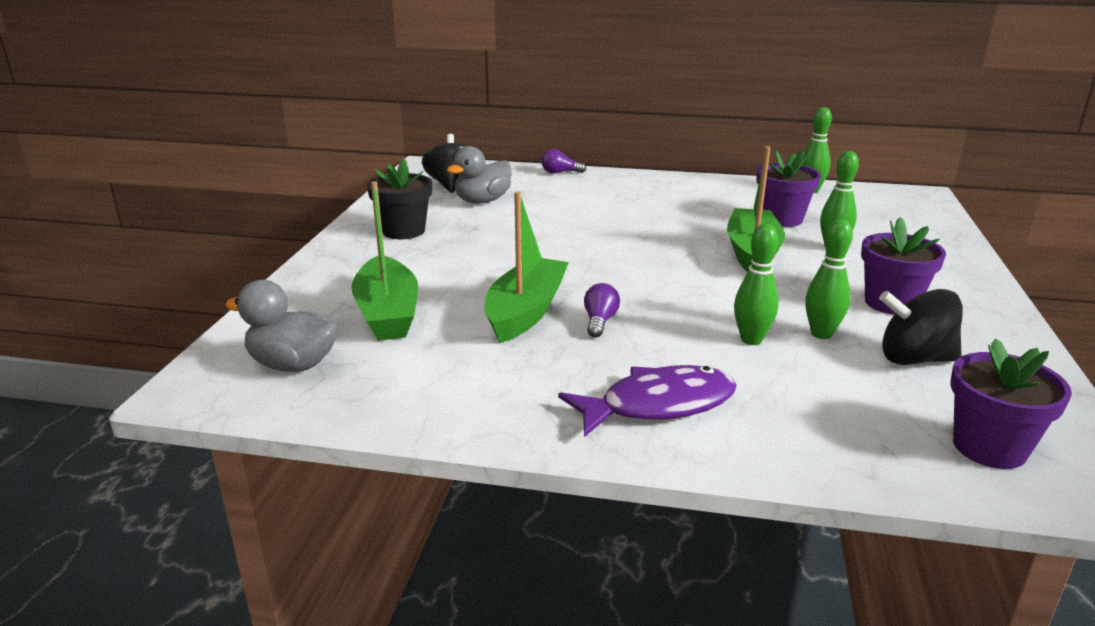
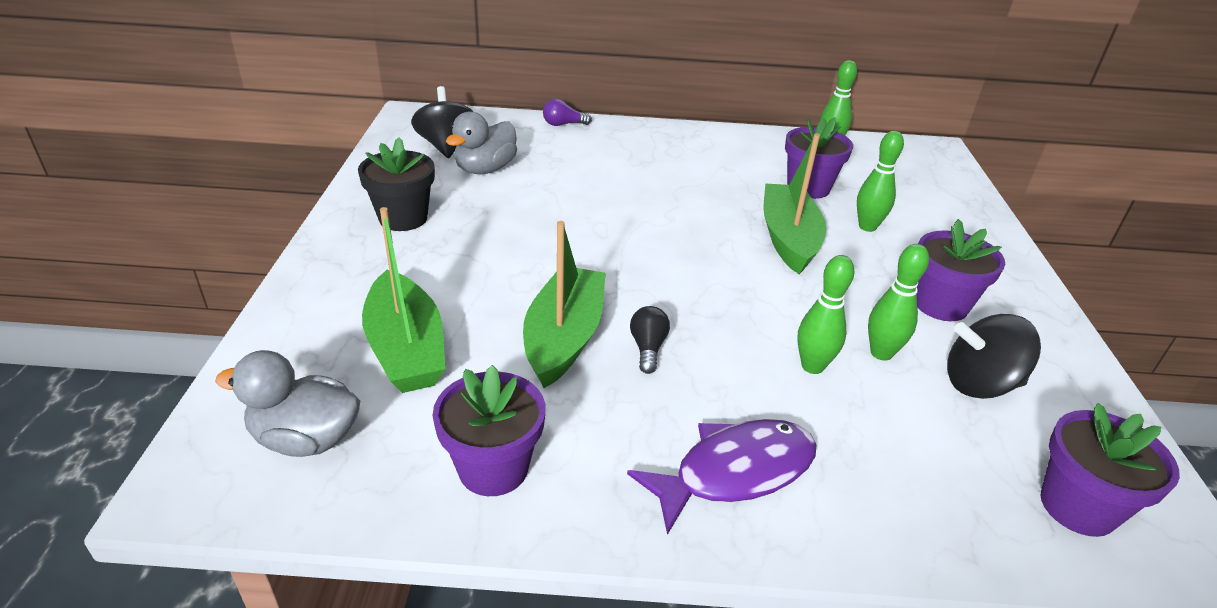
camera: 10 degrees left, 10 degrees up
(444, 391) = (493, 468): none -> purple flower pot
(599, 321) = (648, 348): purple light bulb -> black light bulb

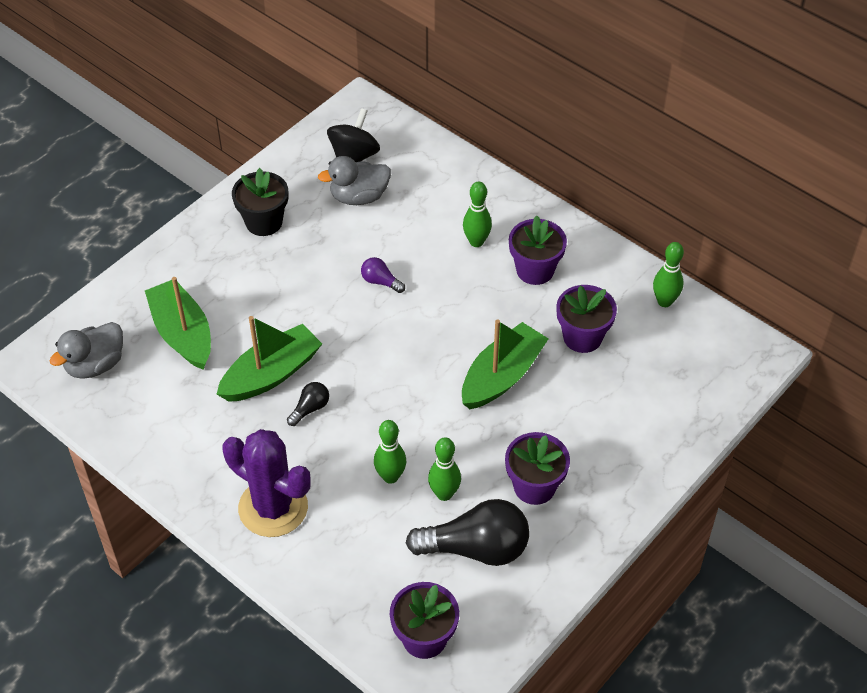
camera: 40 degrees right, 15 degrees up
(306, 439) = (95, 365): grey duck -> grey duck turned 90 degrees counterclockwise
(406, 348) = (182, 333): green boat -> green boat turned 135 degrees clockwise
(493, 468) = (163, 433): purple flower pot -> purple flower pot (535, 270)
(563, 124) = (466, 170): purple light bulb -> purple light bulb (380, 281)
(735, 472) = (273, 507): purple fish -> purple cactus
(867, 227) = (576, 398): green bowling pin -> green bowling pin (476, 242)
(979, 384) = (476, 548): black spinning top -> black light bulb

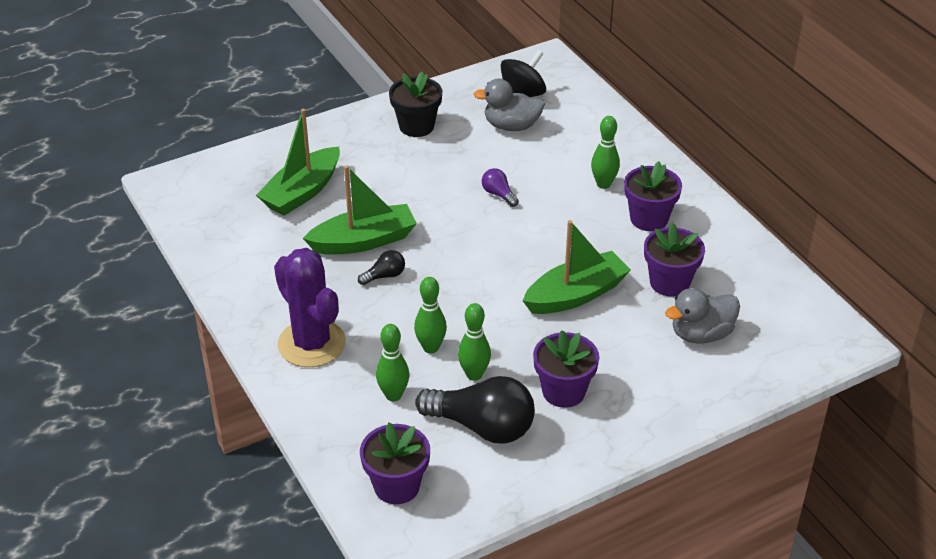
camera: 20 degrees right, 10 degrees down
(95, 365) = (216, 197): grey duck -> grey duck (701, 334)
(182, 333) = (302, 192): green boat -> green boat turned 135 degrees counterclockwise
(664, 301) = (765, 273): green bowling pin -> green bowling pin (393, 395)

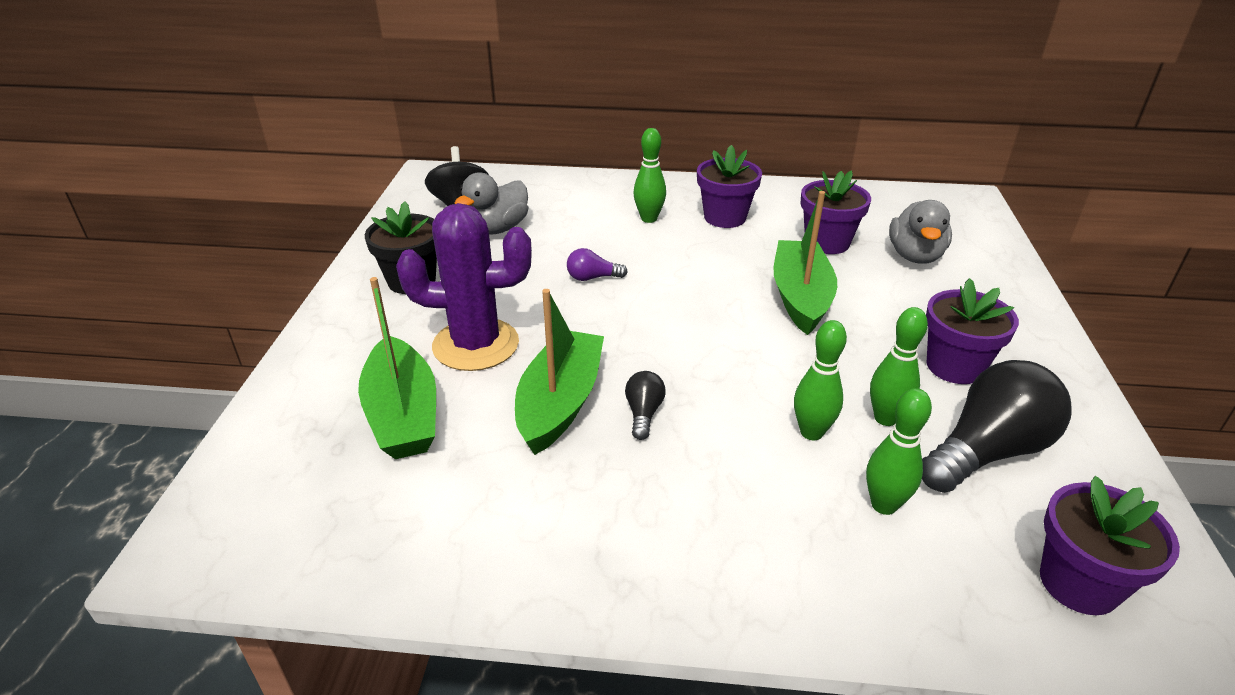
camera: 55 degrees left, 5 degrees down
(312, 344) = (720, 542): purple cactus -> purple cactus (476, 345)

